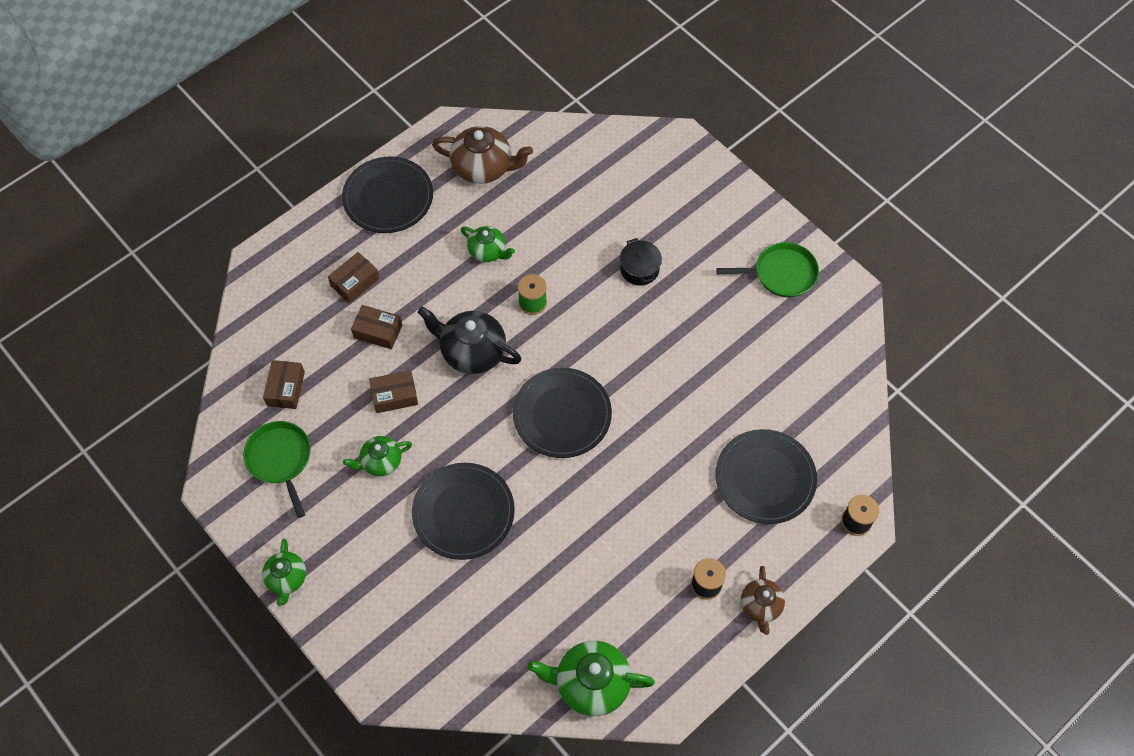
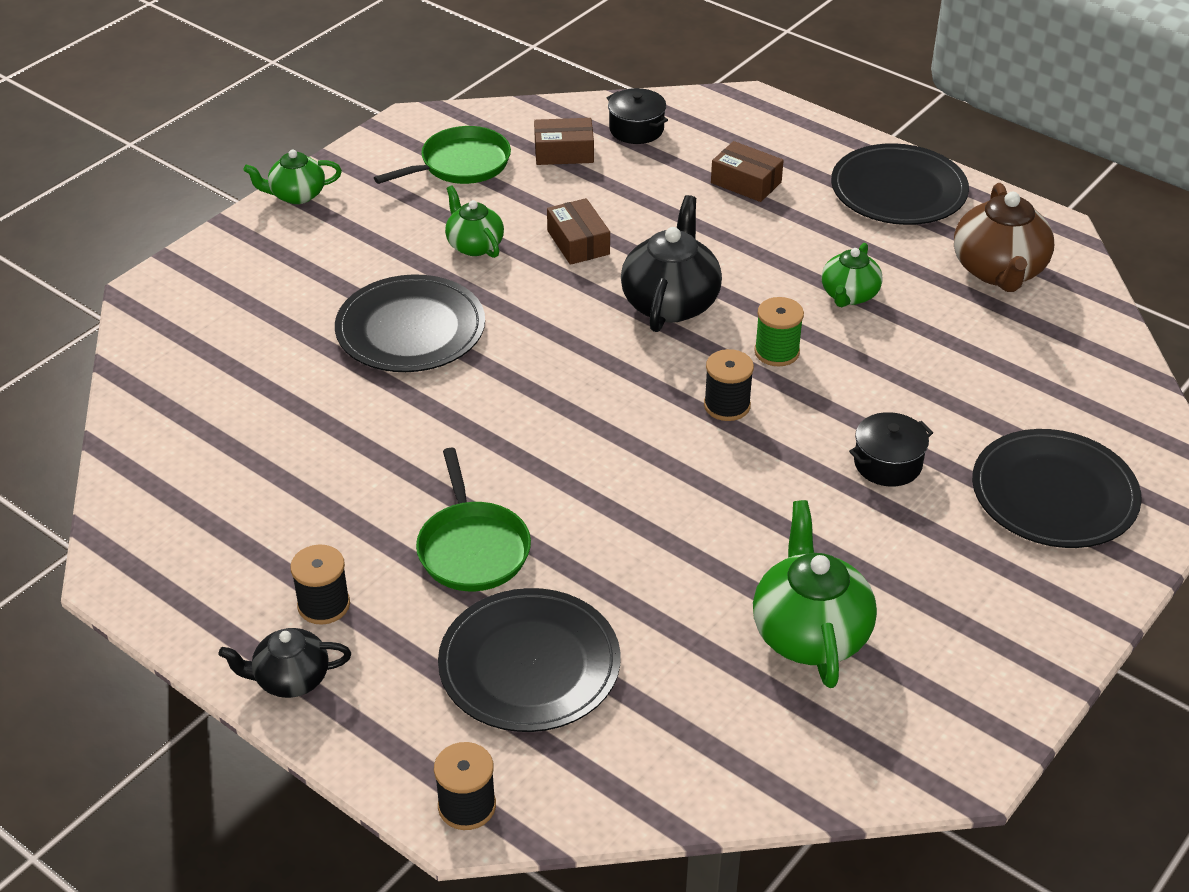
camera: 80 degrees right, 20 degrees down
(271, 337) = (636, 129): none -> black pot
(378, 331) = (675, 213): brown box -> none
(562, 414) = (590, 406): black plate -> black plate (1054, 494)
(575, 339) = (727, 405): none -> black spool
(591, 684) = (155, 489): green teapot -> green teapot (809, 633)
(761, 606) = (290, 679): brown teapot -> black teapot
(781, 273) = (958, 653): green pan -> green pan (473, 549)

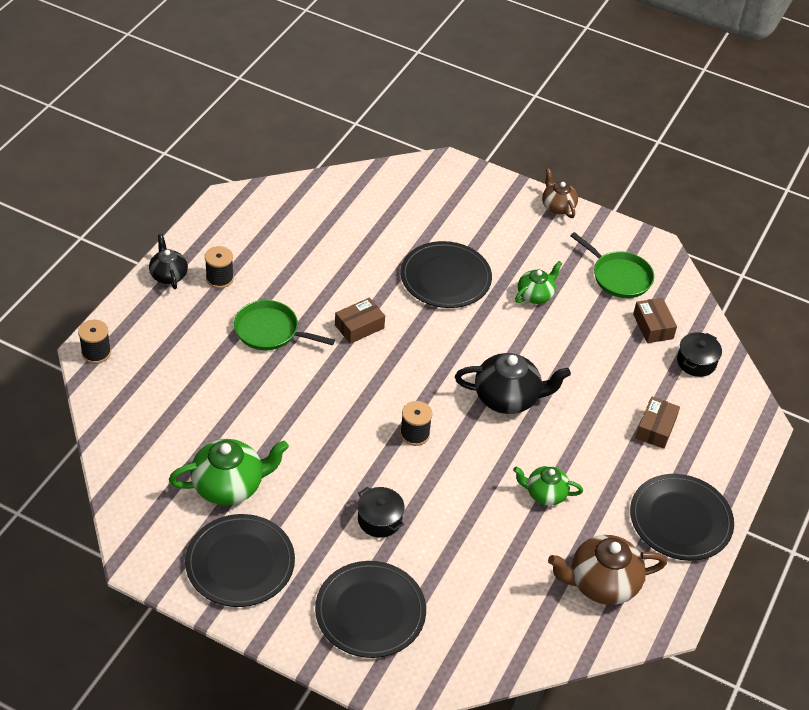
camera: 75 degrees right, 5 degrees up
(296, 195) = (557, 206): green teapot -> brown teapot
(473, 549) = (270, 331): green pan -> green pan turned 45 degrees clockwise
(529, 665) = (189, 365): black plate -> black plate (240, 563)
(578, 242) = (555, 345): brown box -> brown box (359, 327)
(776, 352) = (473, 456): green spool -> none

